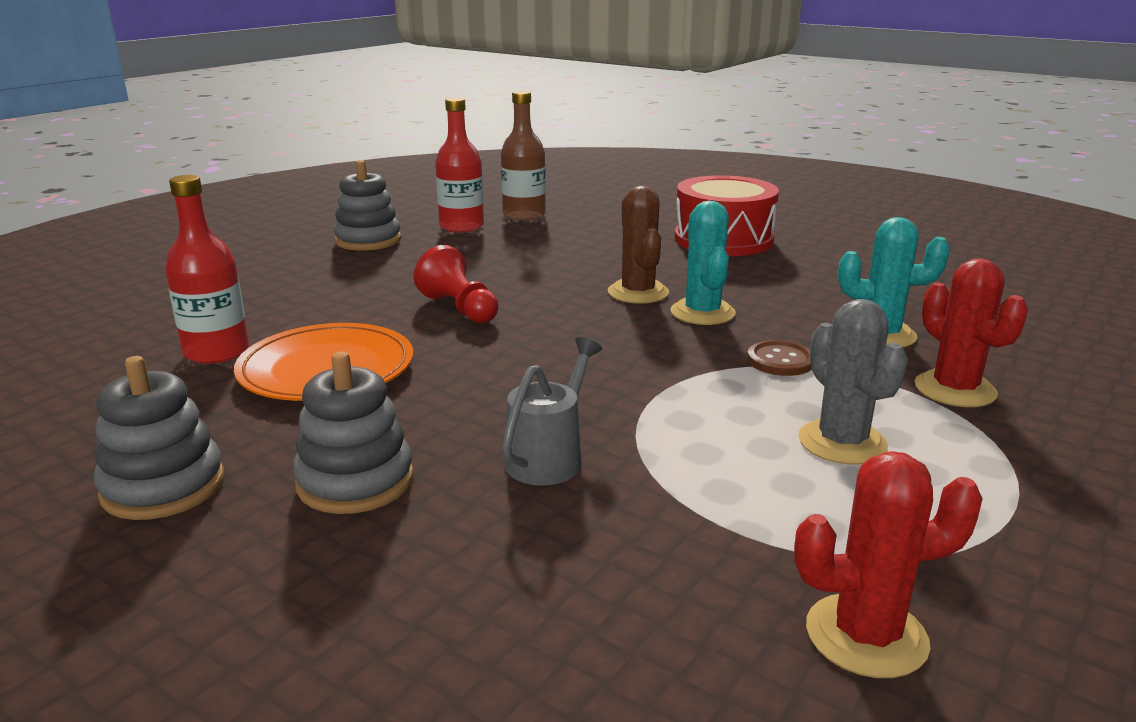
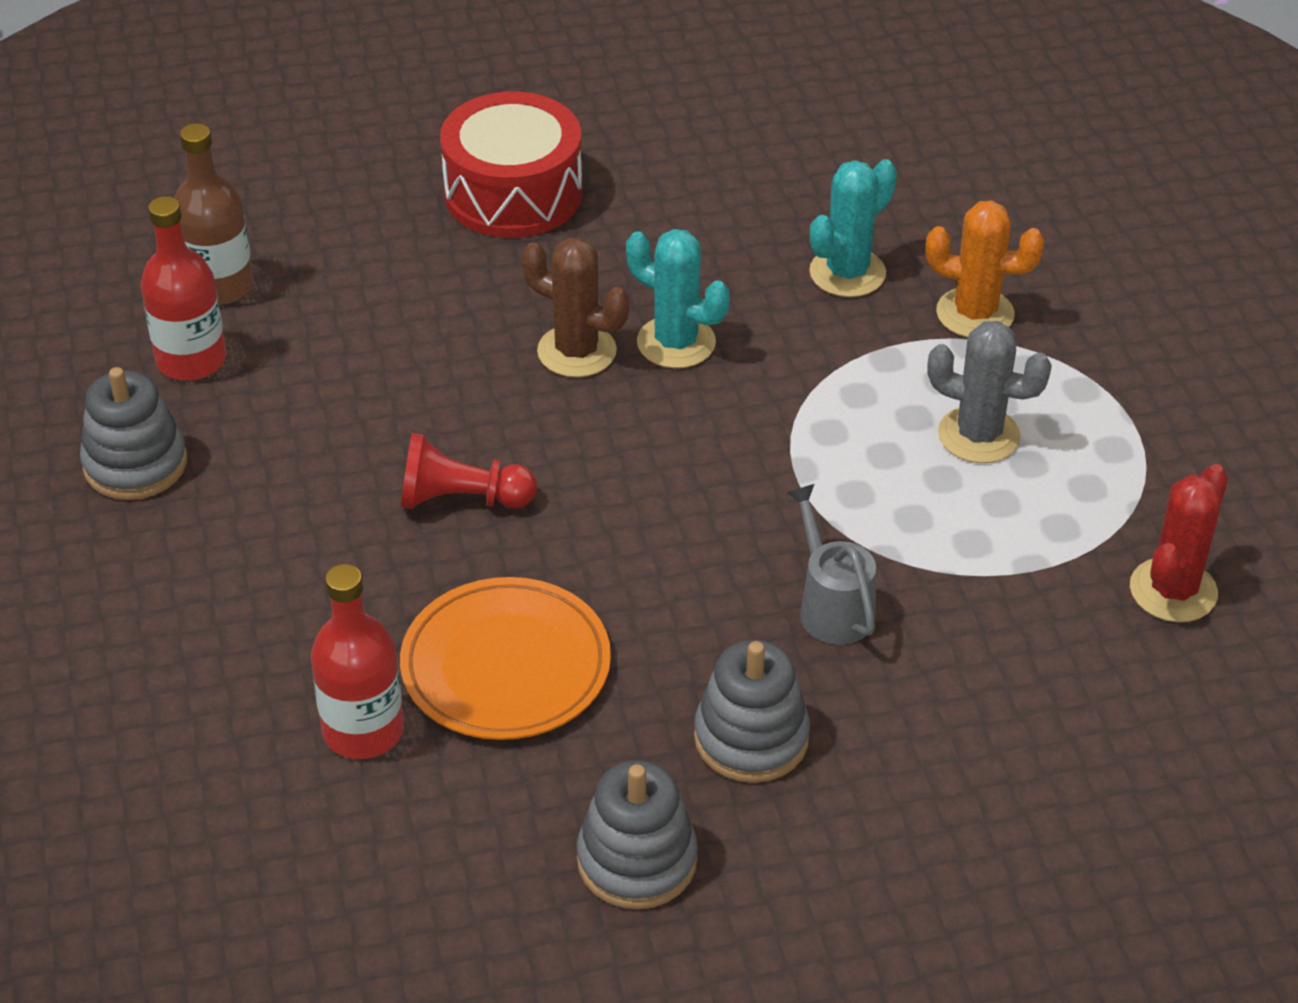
camera: 50 degrees left, 20 degrees up
(780, 361) = (823, 367): brown button -> none
(955, 390) = (975, 313): red cactus -> orange cactus

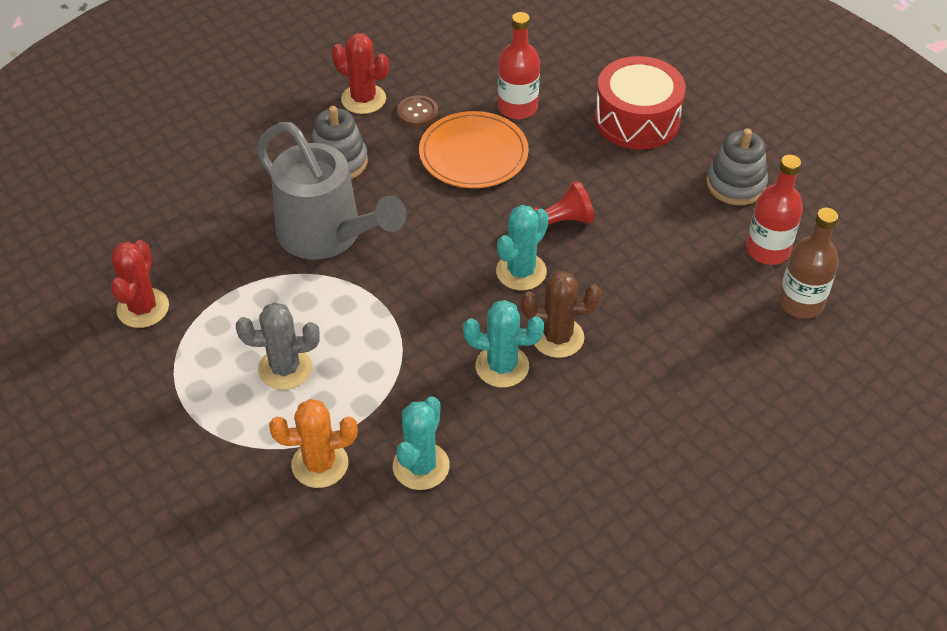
camera: 155 degrees right, 5 degrees up
(513, 193) = (686, 447): red drum -> red drum (637, 120)
(551, 790) = (417, 112): none -> brown button
(564, 450) = (521, 272): none -> turquoise cactus
(637, 860) = (363, 99): grey stacking toy -> red cactus
(831, 606) = (328, 236): grey watering can -> grey watering can, size x1.99

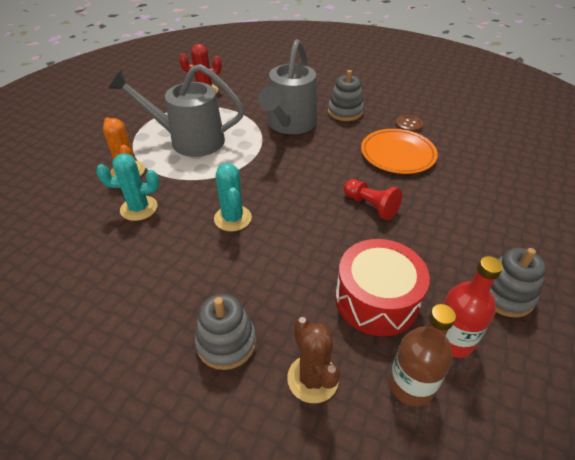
camera: 65 degrees right, 5 degrees down
(285, 368) = (188, 140): grey cactus -> grey watering can
(363, 99) = (399, 105): red cactus -> none
(517, 108) = (456, 159): red bottle -> none
(521, 272) = (317, 203): turquoise cactus -> none
(557, 337) = (272, 237): brown cactus -> brown cactus (312, 378)
(637, 120) = (509, 216): red drum -> red drum (376, 299)
(694, 428) = (226, 342): none -> grey stacking toy

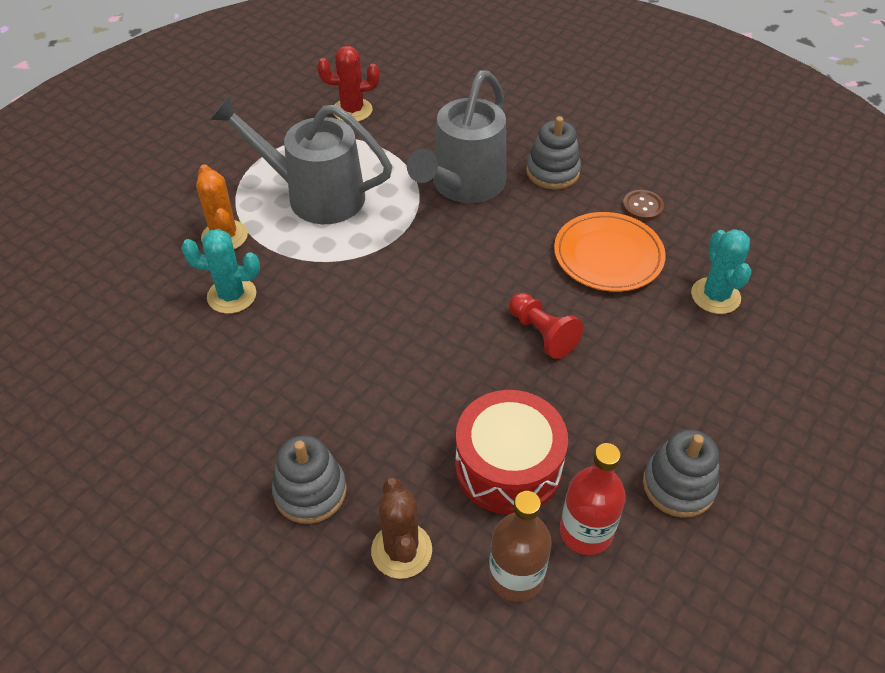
camera: 10 degrees right, 5 degrees up
(233, 218) = (351, 327): turquoise cactus -> turquoise cactus (715, 296)

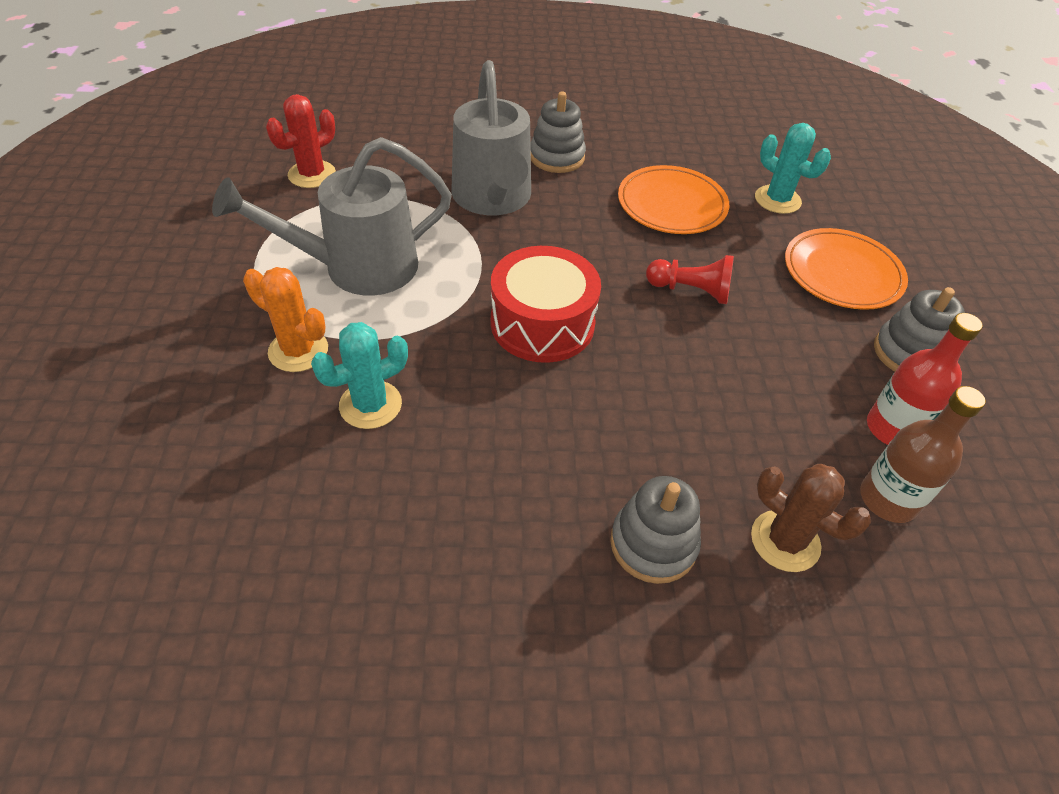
camera: 40 degrees left, 0 degrees up
(508, 466) = (784, 413): red drum -> red drum (542, 323)
(642, 206) = (655, 156): brown button -> none
(699, 388) = (842, 273): none -> orange plate

